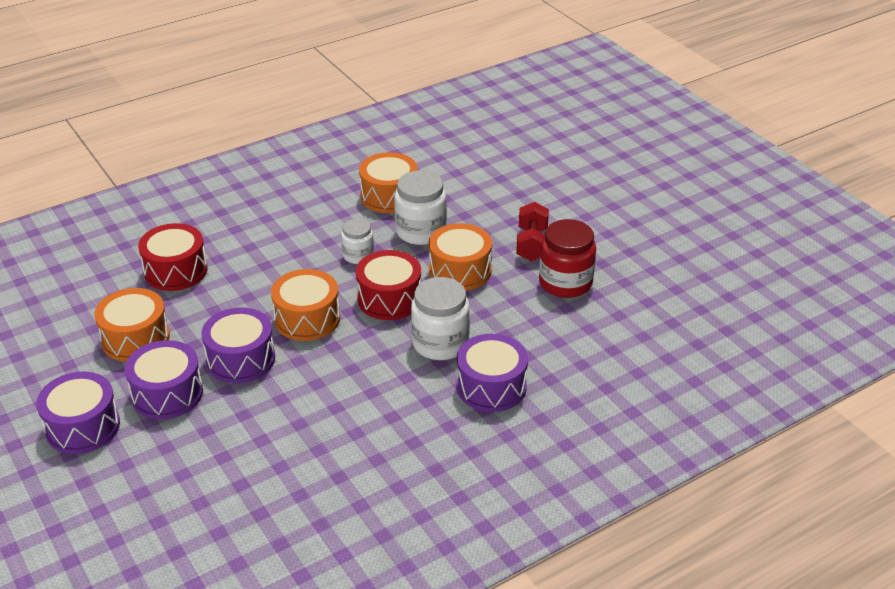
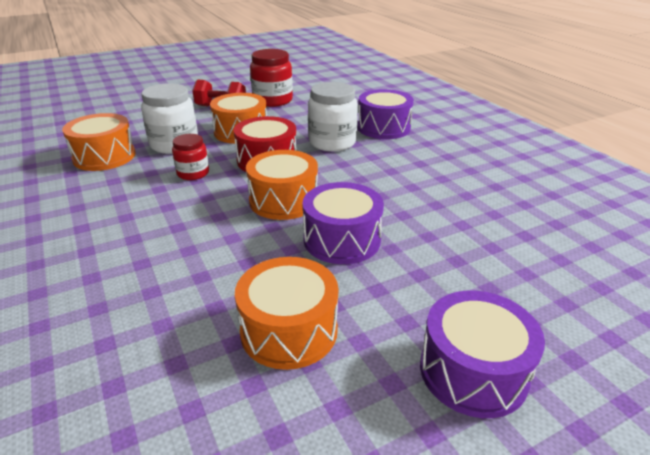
camera: 85 degrees left, 5 degrees down
(167, 394) = (400, 292): purple drum -> none
(176, 271) = (148, 300): red drum -> none
(358, 255) = (193, 173): white jar -> red jar

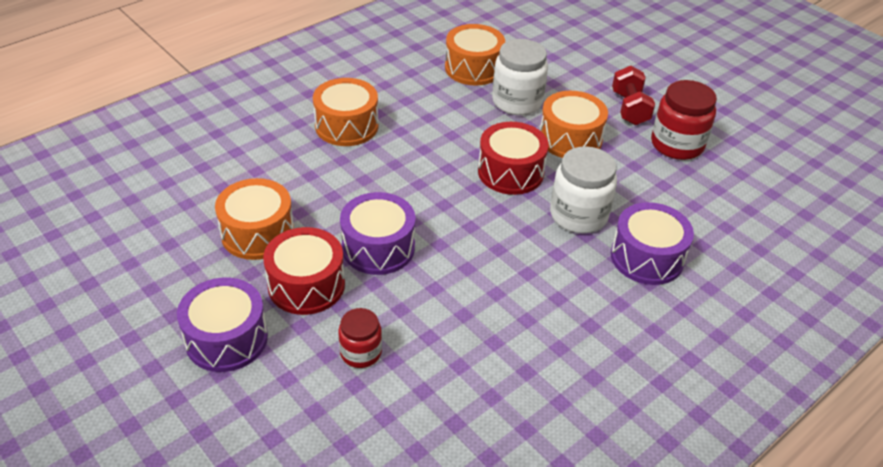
camera: 75 degrees right, 10 degrees up
(193, 173) = (463, 129): red jar -> red jar (361, 352)
(283, 200) = (434, 199): orange drum -> orange drum (346, 126)
(388, 294) = (306, 285): none -> red drum

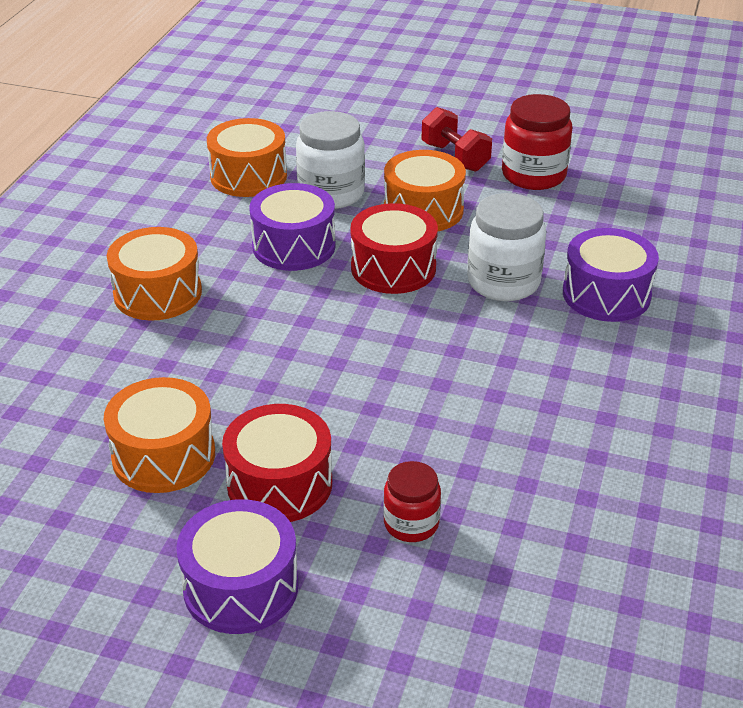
camera: 30 degrees left, 5 degrees down
(378, 247) = (324, 407): purple drum -> purple drum (294, 246)

